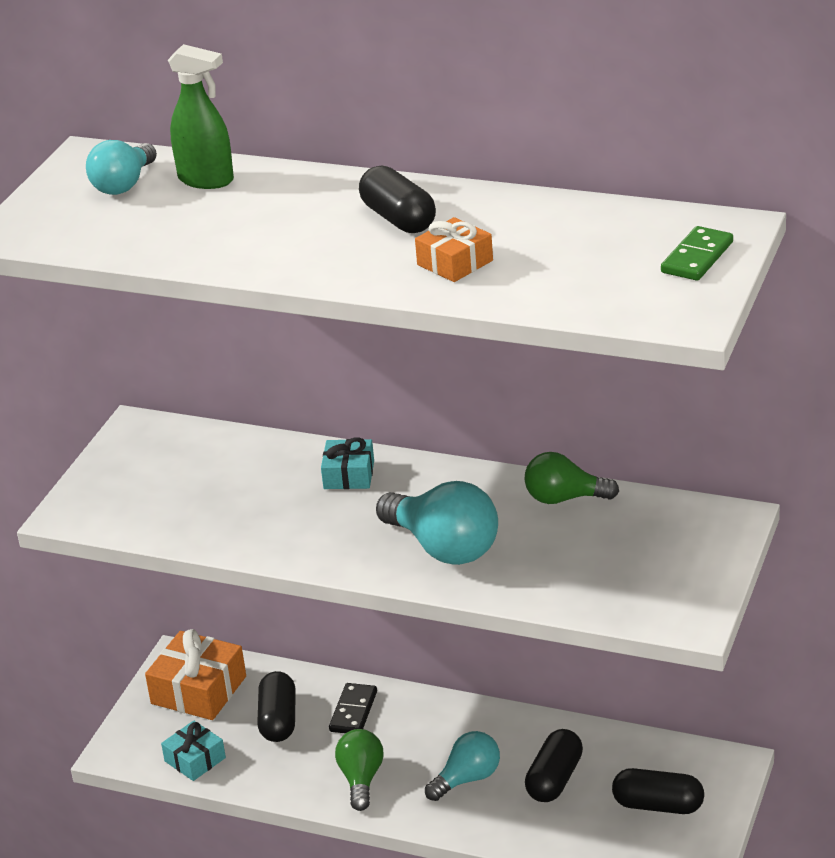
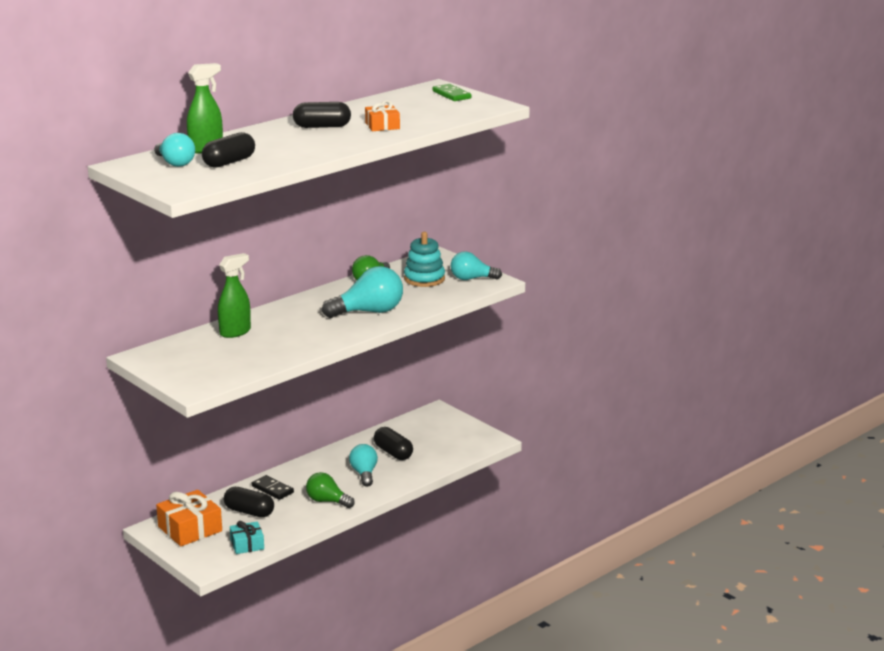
camera: 65 degrees left, 10 degrees down
(272, 465) = (235, 332): none -> green spray bottle
(349, 475) = (274, 317): turquoise gift -> none
(622, 546) = (424, 279): none -> turquoise stacking toy
(658, 805) = (442, 434): black capsule -> black capsule (229, 162)
(672, 593) = (472, 279): none -> turquoise light bulb

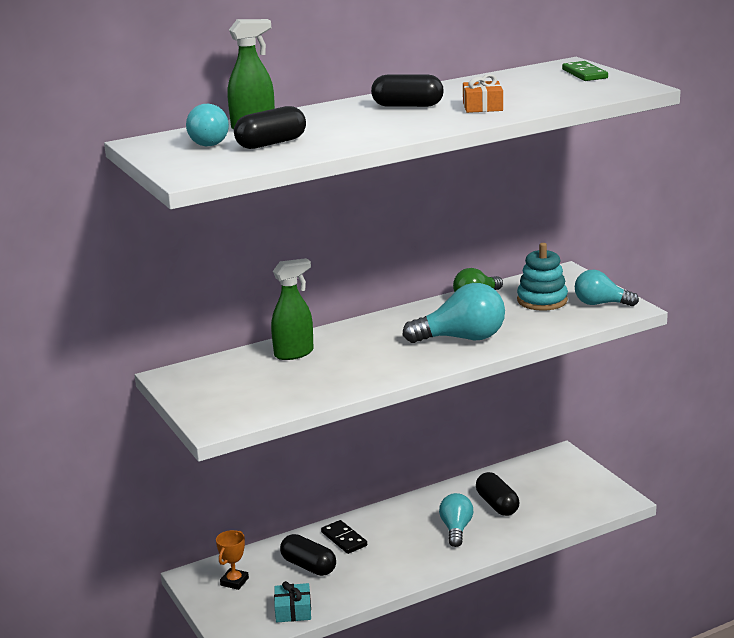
camera: 15 degrees right, 0 degrees up
(190, 529) = (234, 581): orange gift -> orange trophy
(327, 501) = (403, 562): green light bulb -> none

